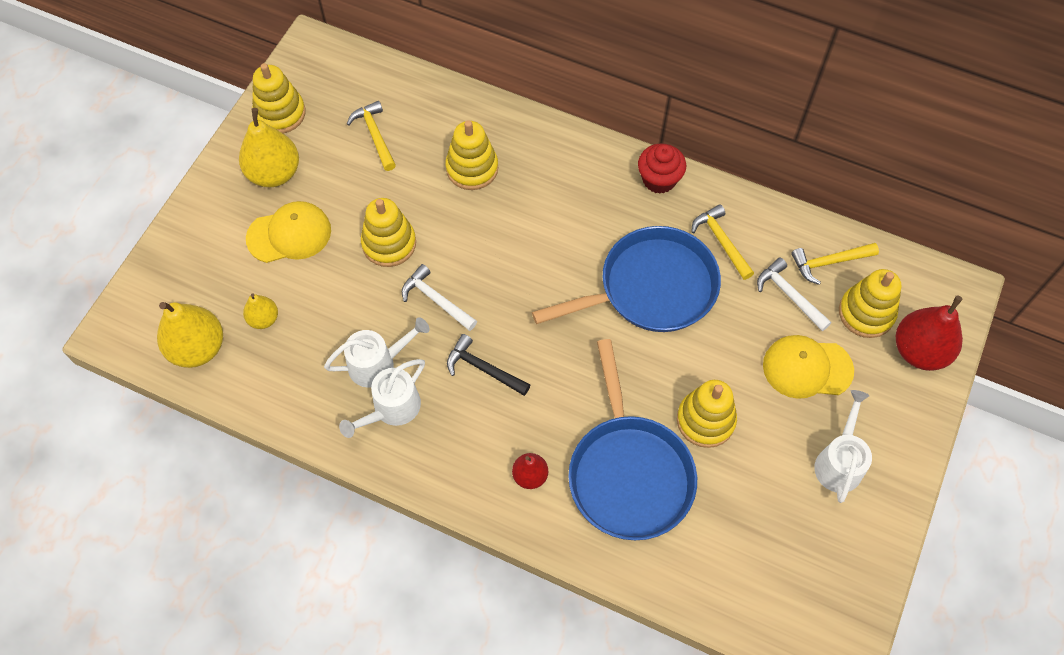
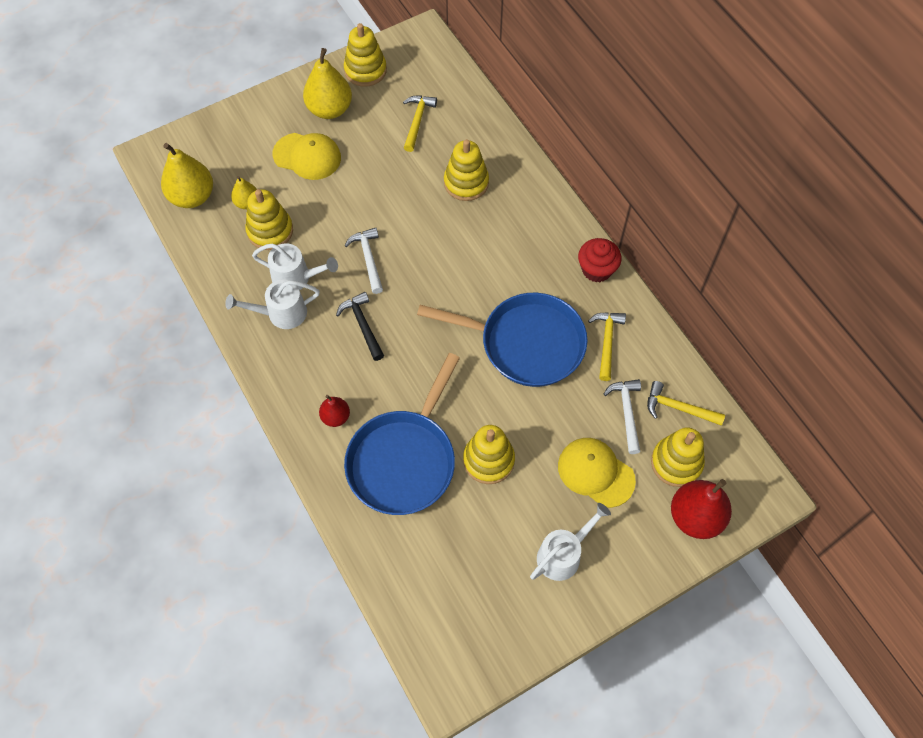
camera: 35 degrees right, 0 degrees up
(389, 243) = (367, 201): yellow stacking toy -> yellow stacking toy (270, 231)

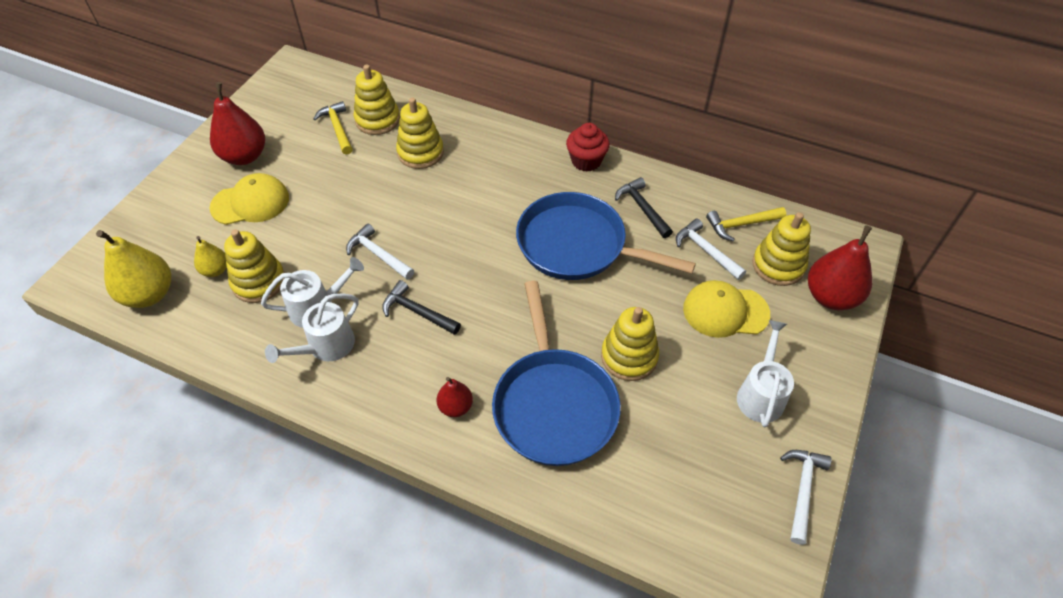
camera: 35 degrees left, 10 degrees down
(330, 109) = (245, 156): yellow pear -> red pear
(365, 70) = (257, 113): yellow stacking toy -> yellow stacking toy (377, 120)
(526, 343) = (578, 245): blue pan -> blue pan turned 135 degrees counterclockwise
(528, 642) = (802, 490): none -> white hammer
(607, 342) = (642, 208): yellow hammer -> black hammer

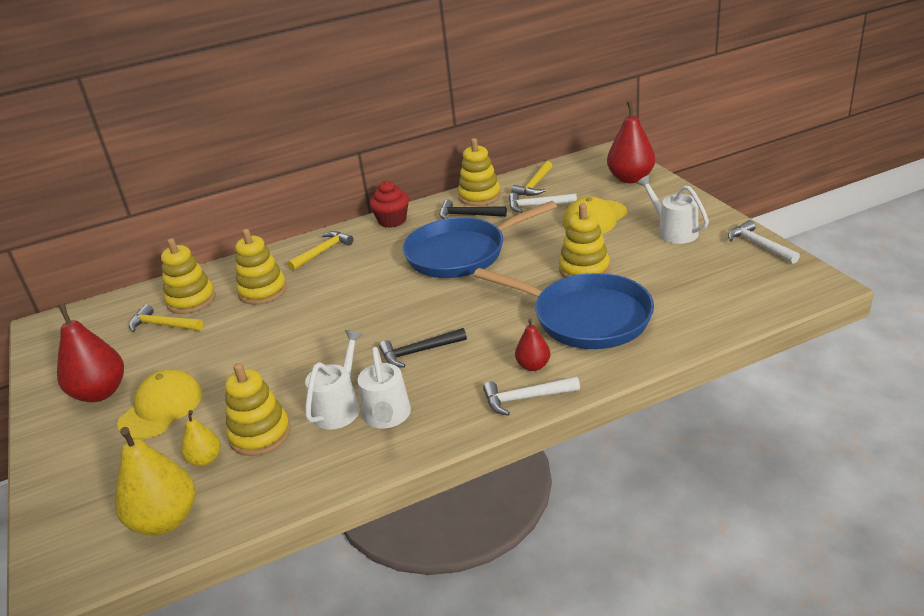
camera: 45 degrees left, 20 degrees down
(378, 254) = (333, 352): white hammer -> white hammer (526, 398)
(502, 149) = (323, 252): none -> yellow hammer
(778, 265) = (584, 186): yellow stacking toy -> yellow stacking toy (479, 196)

